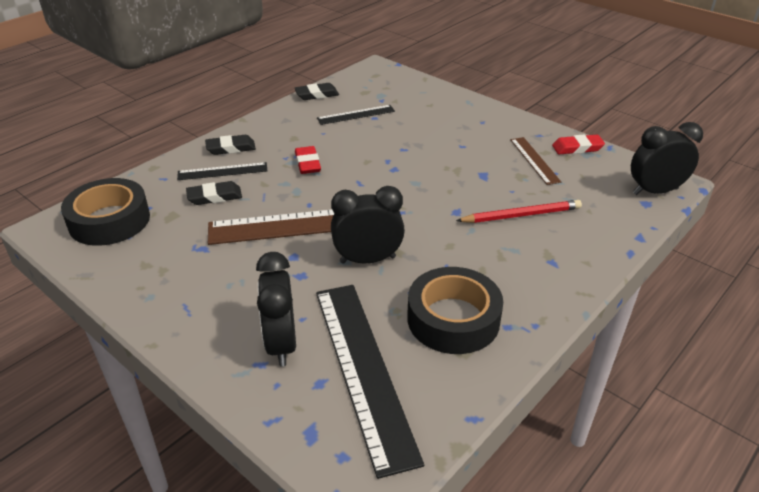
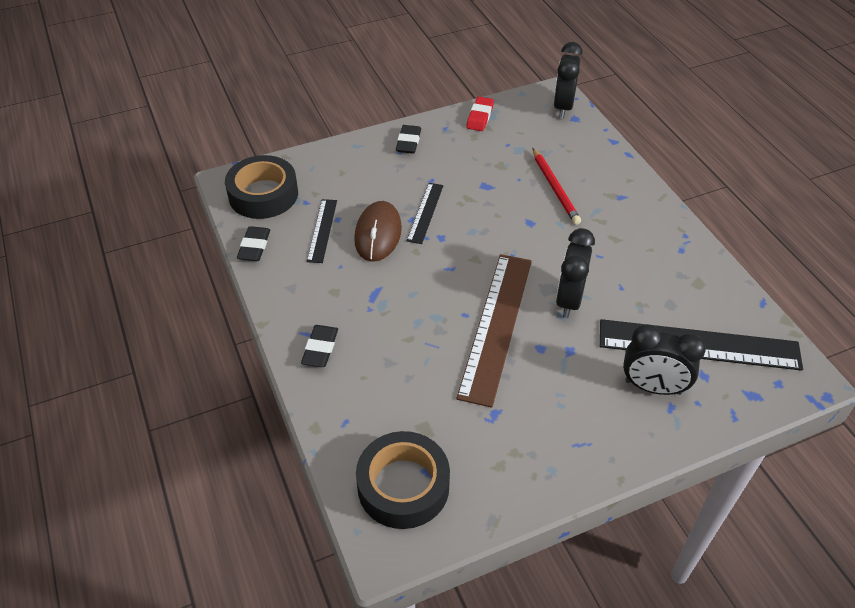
camera: 65 degrees left, 10 degrees up
(214, 196) = (410, 384): black eraser -> black eraser (408, 142)
(222, 171) = (364, 366): black ruler -> black ruler (425, 212)
(307, 163) = (392, 295): red eraser -> none
(372, 139) = (378, 234): none -> brown mouse
(453, 319) = (663, 275): black tape -> black tape (263, 194)
(521, 215) = (555, 188): red pencil -> red pencil turned 150 degrees clockwise
(534, 160) = (482, 148): brown ruler -> none

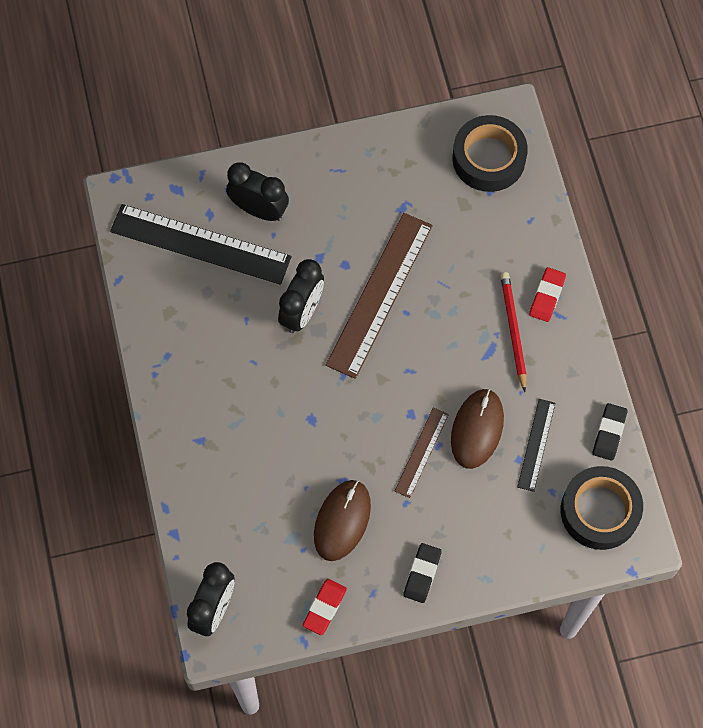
camera: 170 degrees left, 20 degrees up
(320, 348) = (547, 296): black eraser -> red eraser
(425, 212) = (421, 452): black ruler -> brown ruler
(482, 163) = (342, 521): none -> brown mouse
(555, 188) = (269, 466): red pencil -> red pencil (513, 331)

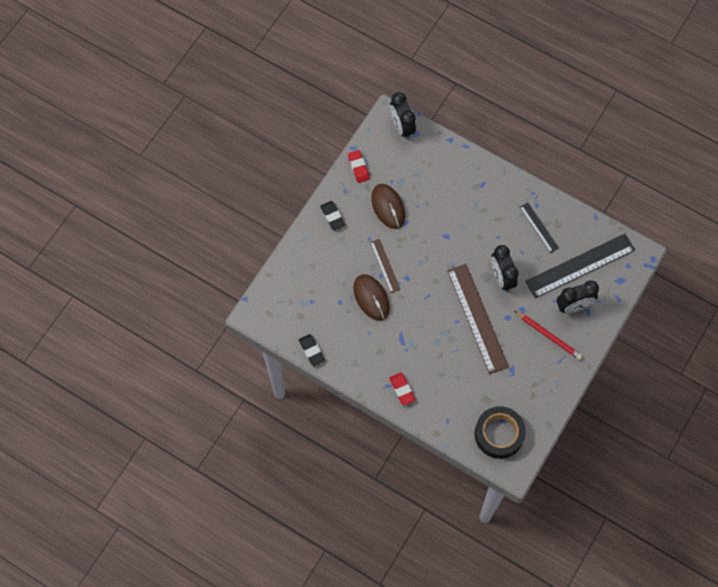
camera: 135 degrees right, 0 degrees up
(513, 331) = (401, 358): red pencil -> red pencil (549, 336)
(536, 445) = (338, 315): black ruler -> black ruler (539, 227)
(599, 511) = (283, 311): black tape -> none

